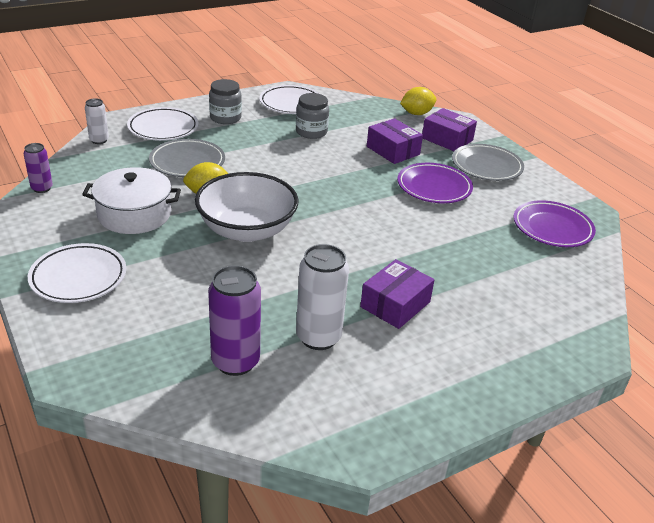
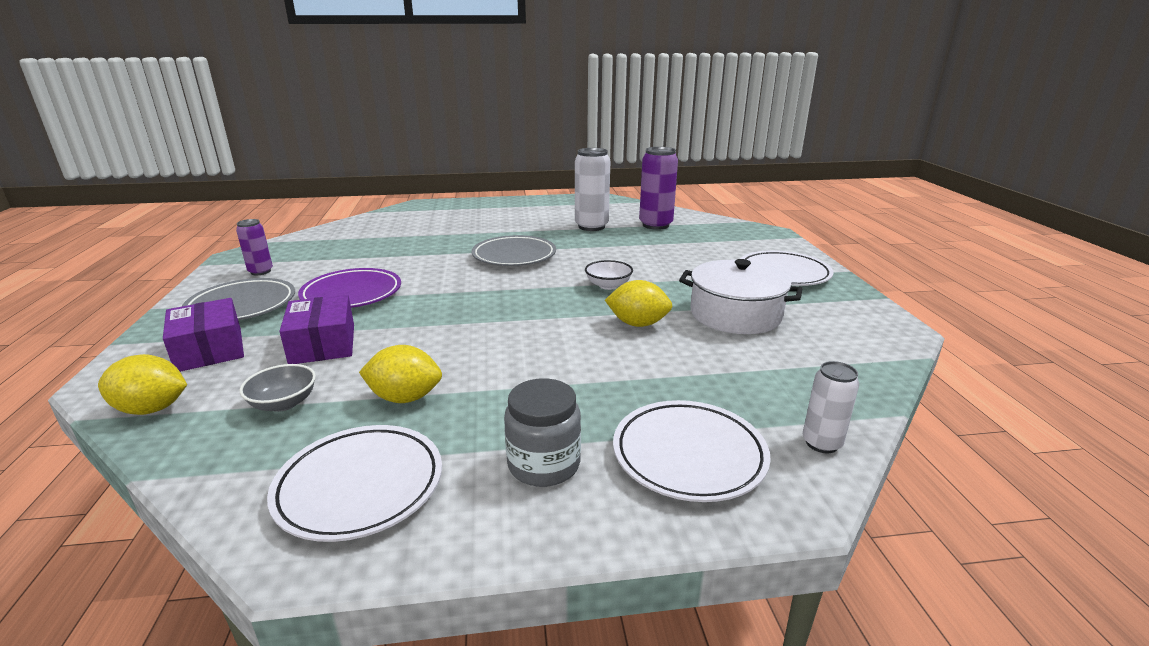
camera: 155 degrees left, 10 degrees down
(42, 188) = (878, 362): purple can -> purple can (260, 271)
(187, 162) = (655, 371): grey plate -> grey plate (514, 256)
(247, 230) = (608, 285): white bowl -> white bowl, size x0.43
(311, 132) = (405, 398): grey jar -> yellow lemon
(364, 123) = (284, 403): none -> grey bowl
(395, 304) = (519, 232): purple box -> none
(552, 228) = (306, 250): purple plate -> none

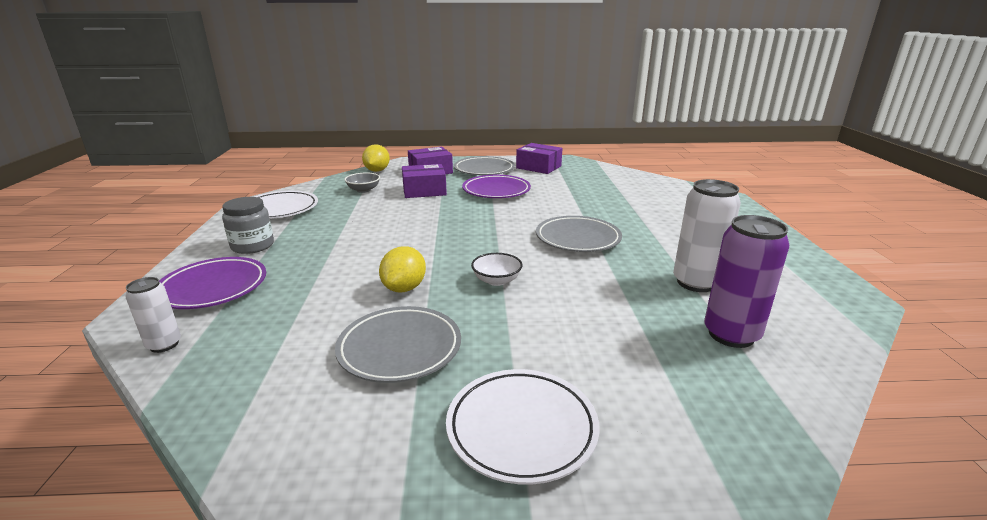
camera: 95 degrees right, 0 degrees up
(260, 271) = (538, 167): purple can -> purple box
(405, 398) = (348, 213): yellow lemon -> none
(689, 455) = (213, 288): white plate -> purple plate
(735, 314) = (400, 348): white pot -> grey plate

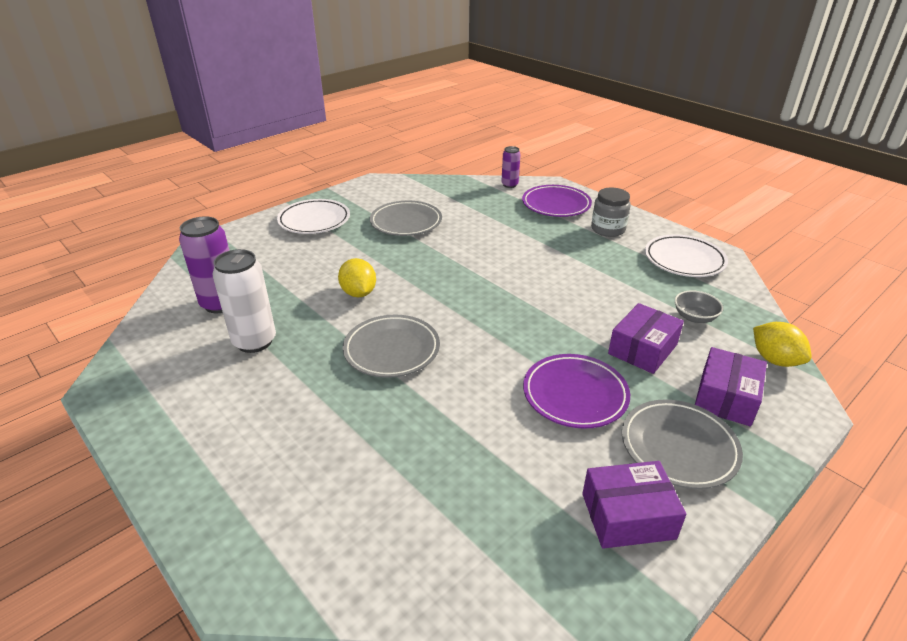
camera: 140 degrees right, 10 degrees up
(164, 344) = (509, 185): white can -> purple can
(404, 288) = (457, 247): yellow lemon -> yellow lemon (358, 293)
(496, 280) = (408, 277): white bowl -> none

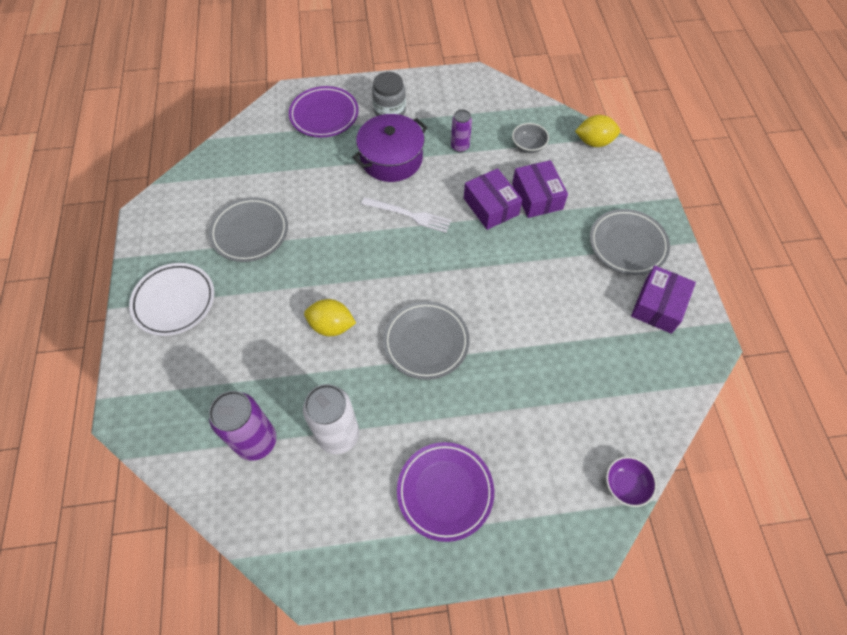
camera: 55 degrees left, 25 degrees up
(340, 593) = (626, 485): none -> purple bowl
(509, 185) = (260, 121): purple can -> purple can (460, 146)
(515, 283) = (409, 215): none -> white fork
(561, 250) = (391, 159): none -> purple pot
(575, 395) = (551, 263): purple plate -> purple plate (445, 491)
(684, 260) = (466, 101): white plate -> none
(725, 397) = (606, 191): purple box -> purple box (491, 206)

